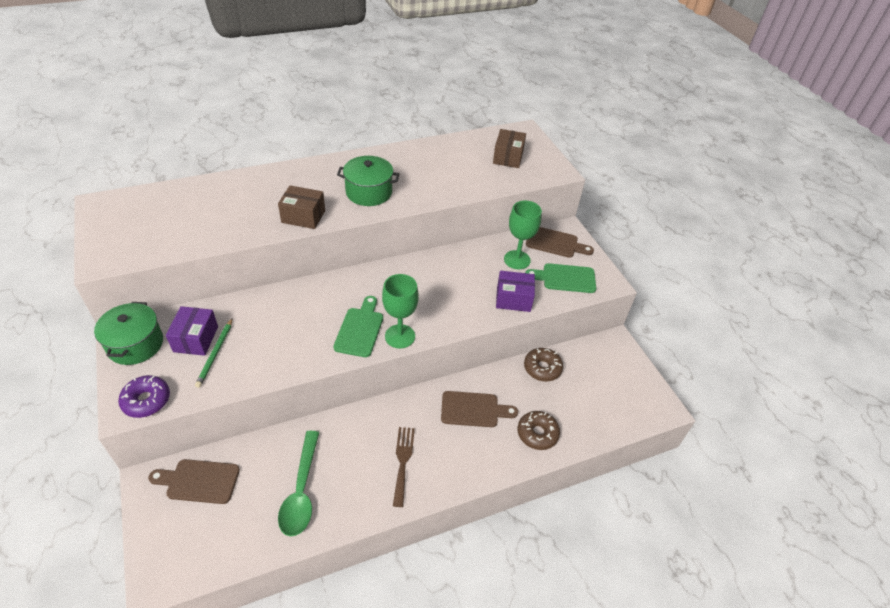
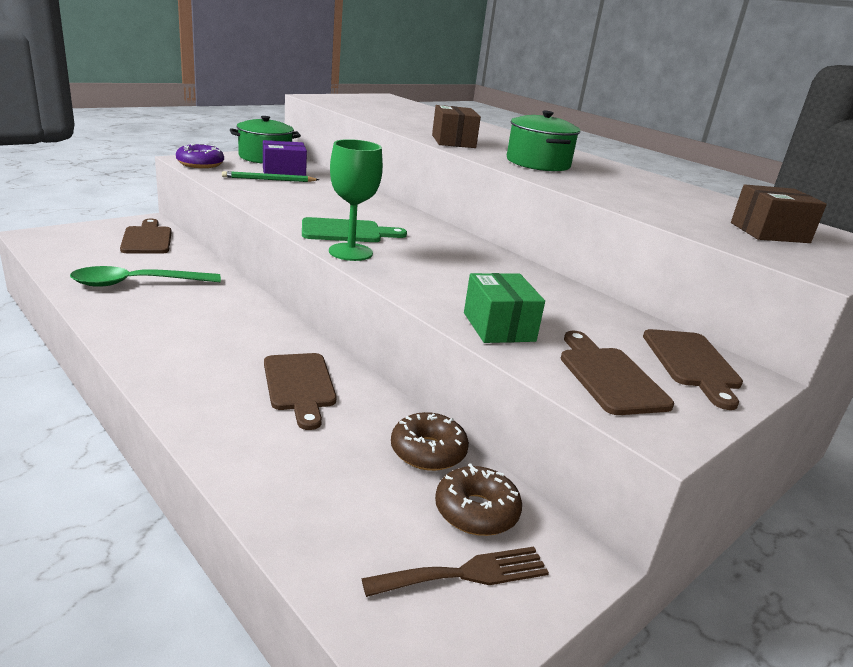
camera: 70 degrees right, 20 degrees down
(403, 461) = (189, 338): brown fork -> brown fork (465, 573)
(513, 299) = (498, 327): purple box -> green box
(517, 260) = (597, 327): green goblet -> none
(537, 434) = (272, 455): brown donut -> brown donut (476, 511)
(565, 278) = (609, 377): green cutting board -> brown cutting board

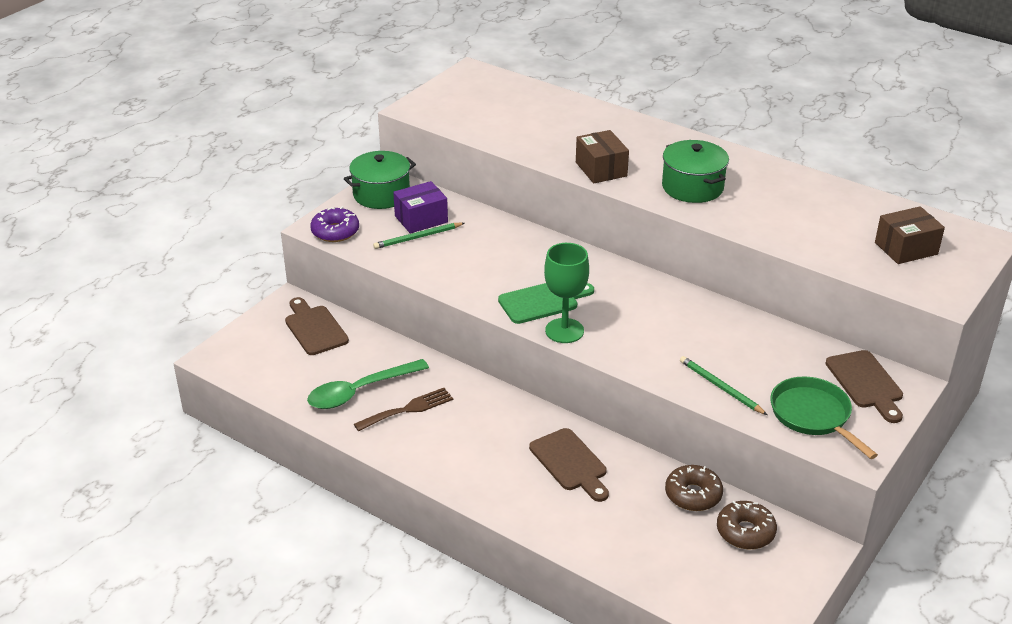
camera: 10 degrees left, 10 degrees up
(465, 573) = (757, 575): brown fork -> brown fork (408, 409)
(498, 327) = (720, 387): green box -> green pencil
(609, 377) = (813, 415): brown cutting board -> green pan

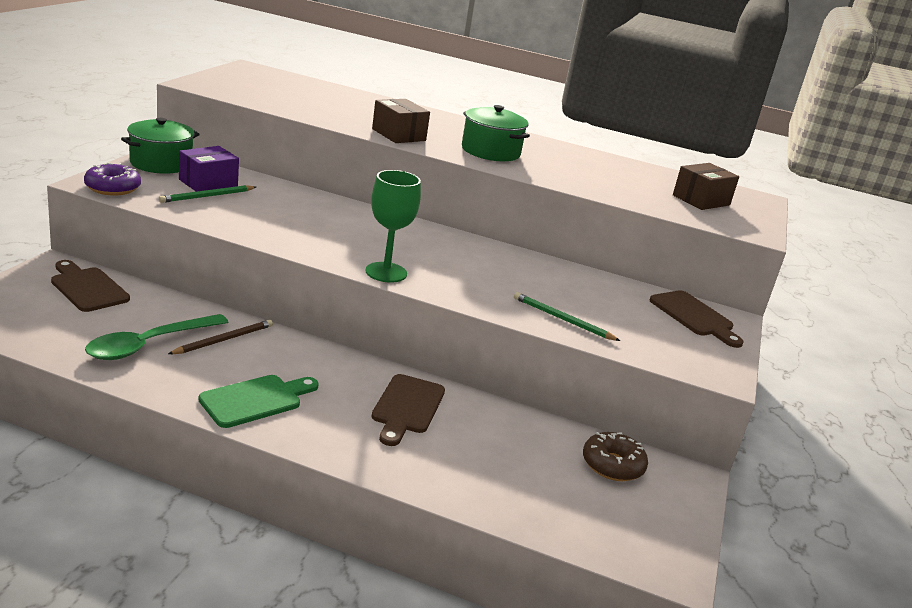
camera: 20 degrees left, 10 degrees down
(408, 409) = (210, 361): brown fork -> none
(423, 386) = (224, 340): none -> brown pencil
(542, 302) = (355, 249): green cutting board -> green cutting board (255, 400)
(570, 463) = (407, 407): brown cutting board -> brown cutting board turned 60 degrees clockwise
(693, 495) = (546, 432): brown donut -> none
(813, 415) = (661, 342): green pan -> none

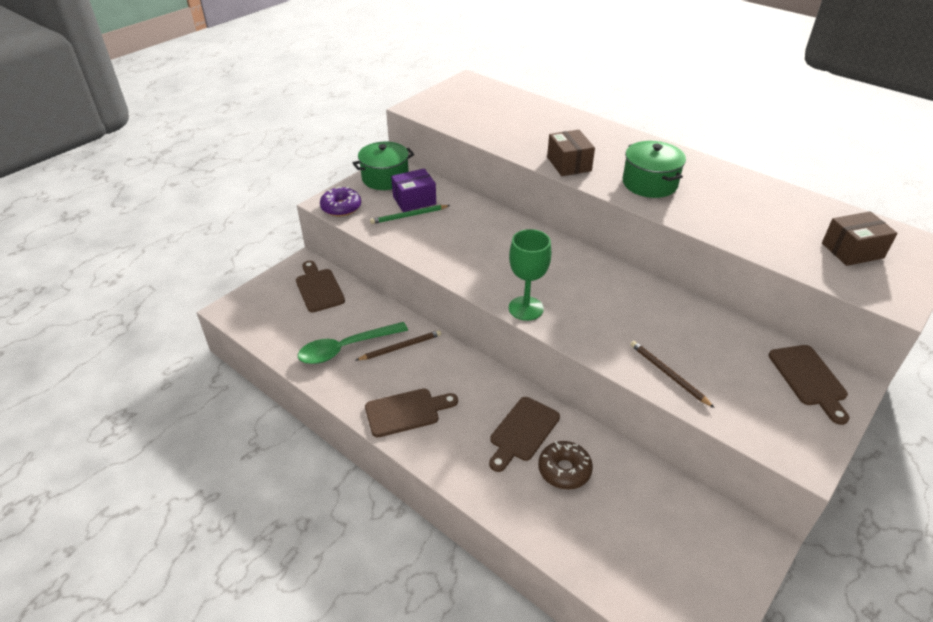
camera: 25 degrees right, 15 degrees up
(255, 400) = (406, 412): green cutting board -> brown cutting board
(562, 319) = (668, 374): green pencil -> brown pencil
(612, 465) = (684, 519): brown donut -> brown donut (564, 470)

